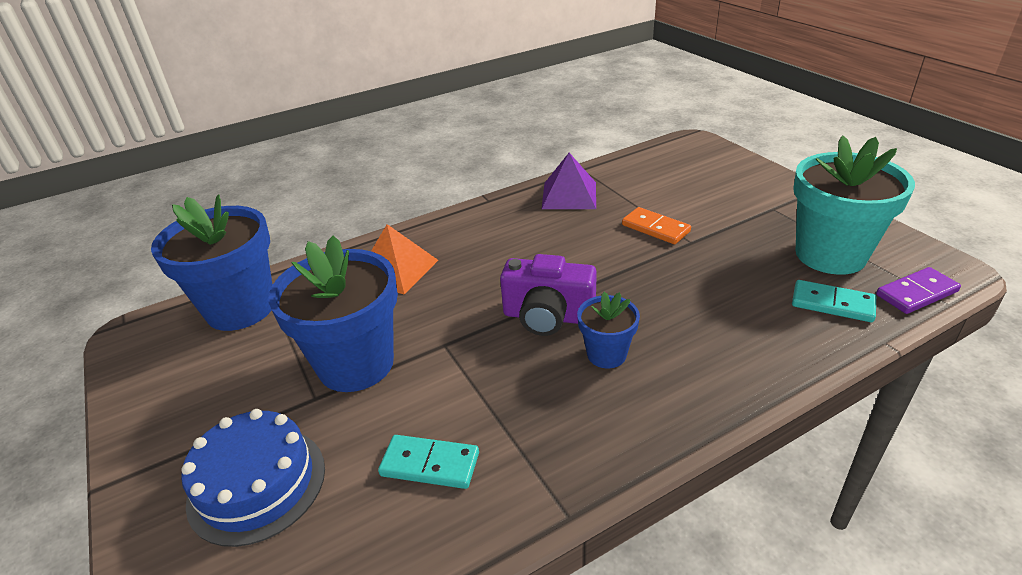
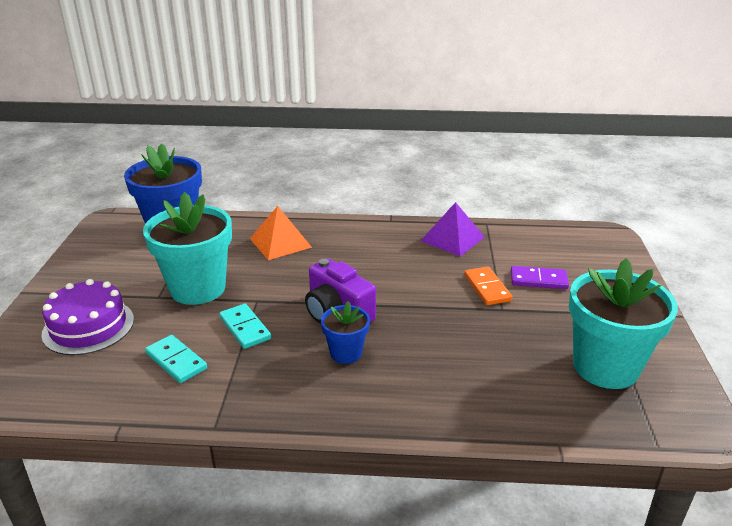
camera: 30 degrees right, 5 degrees down
(257, 484) = (88, 326): blue cake -> purple cake
(356, 364) = (198, 288): blue flower pot -> turquoise flower pot
(832, 304) = (555, 400): turquoise domino -> turquoise domino (245, 328)
(916, 293) = (640, 427): purple domino -> purple domino (538, 280)

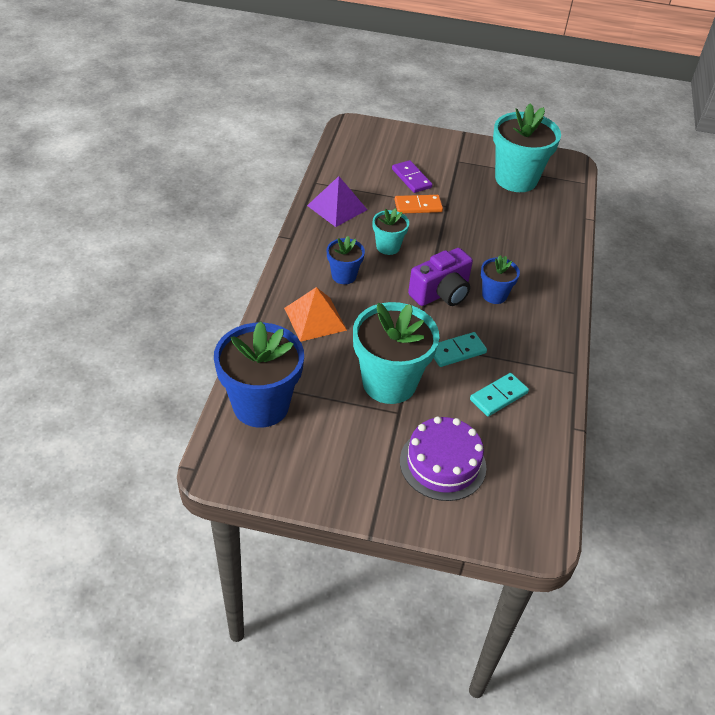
camera: 85 degrees left, 15 degrees up
(346, 252) = (344, 276): none -> blue flower pot
(402, 273) = (388, 247): none -> turquoise flower pot
(538, 280) = (411, 178): purple domino -> purple domino turned 45 degrees counterclockwise

